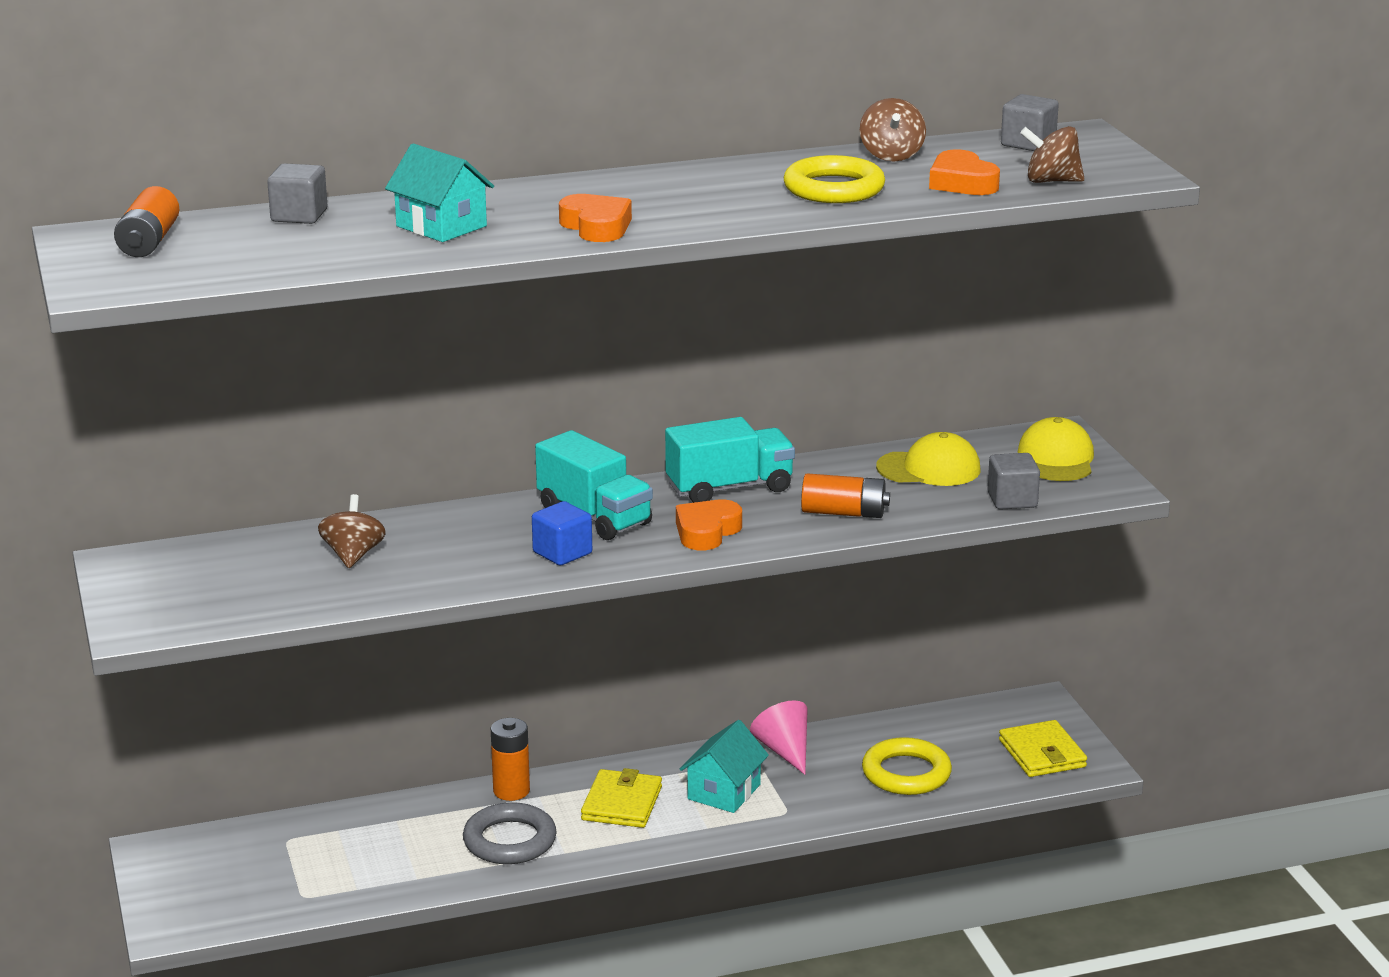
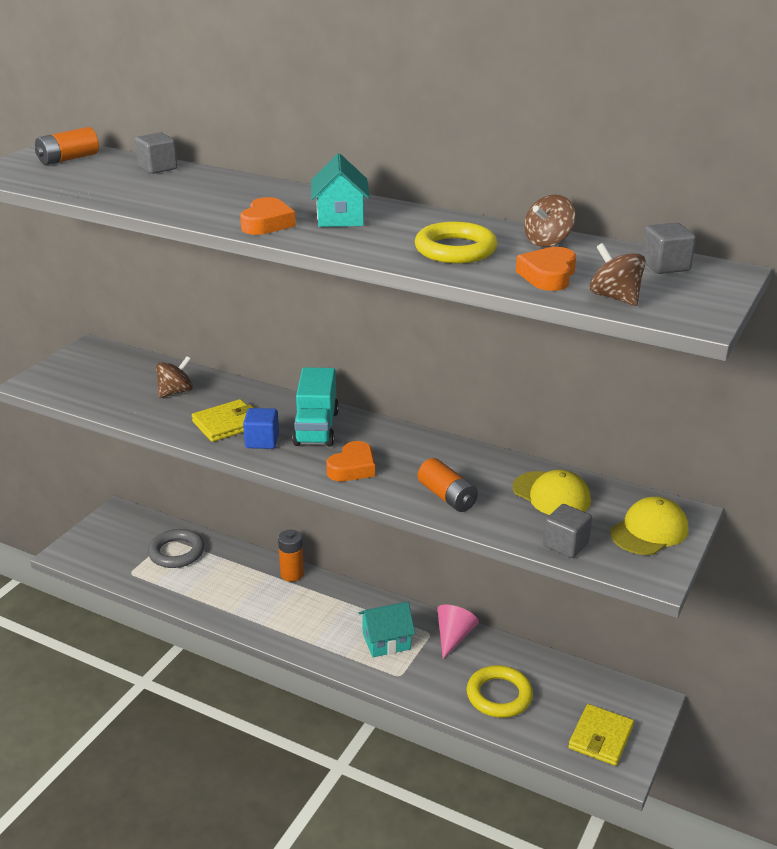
camera: 45 degrees right, 5 degrees up
(441, 226) = (199, 196): turquoise house -> turquoise house (340, 217)
(509, 841) = (250, 601): grey ring -> grey ring (176, 552)
(622, 803) = (329, 615): yellow wallet -> yellow wallet (227, 424)
(706, 532) = (352, 468): orange heart -> orange heart turned 135 degrees clockwise
(729, 488) = (414, 447): turquoise truck -> none

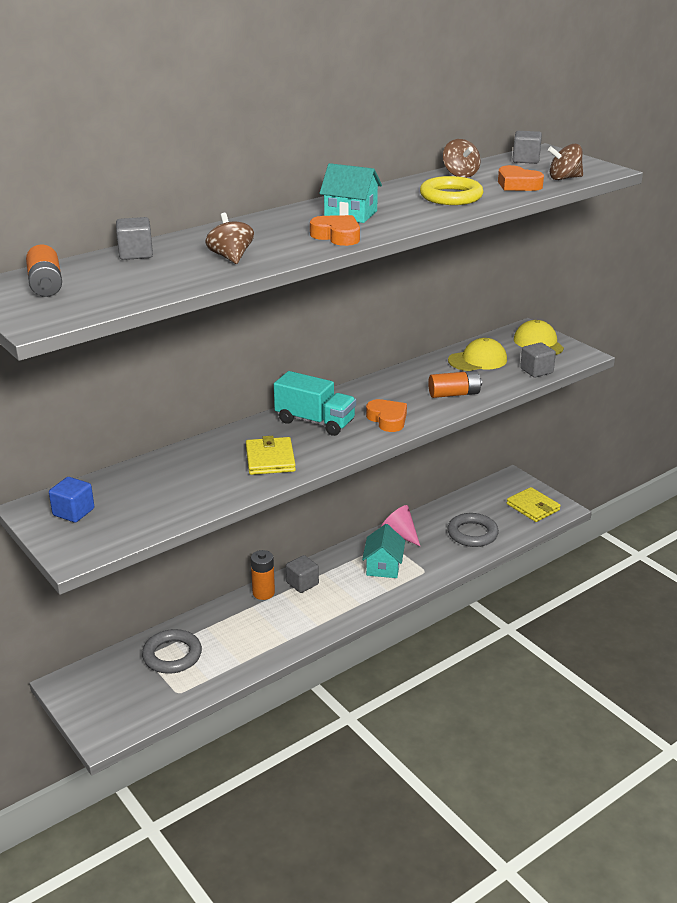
camera: 65 degrees left, 0 degrees up
(175, 392) = (185, 474): brown spinning top -> brown spinning top (231, 257)
(262, 441) = (314, 448): blue cube -> blue cube (73, 512)
(321, 594) = (302, 583): none -> grey cube
(499, 695) = (472, 533): yellow ring -> grey ring

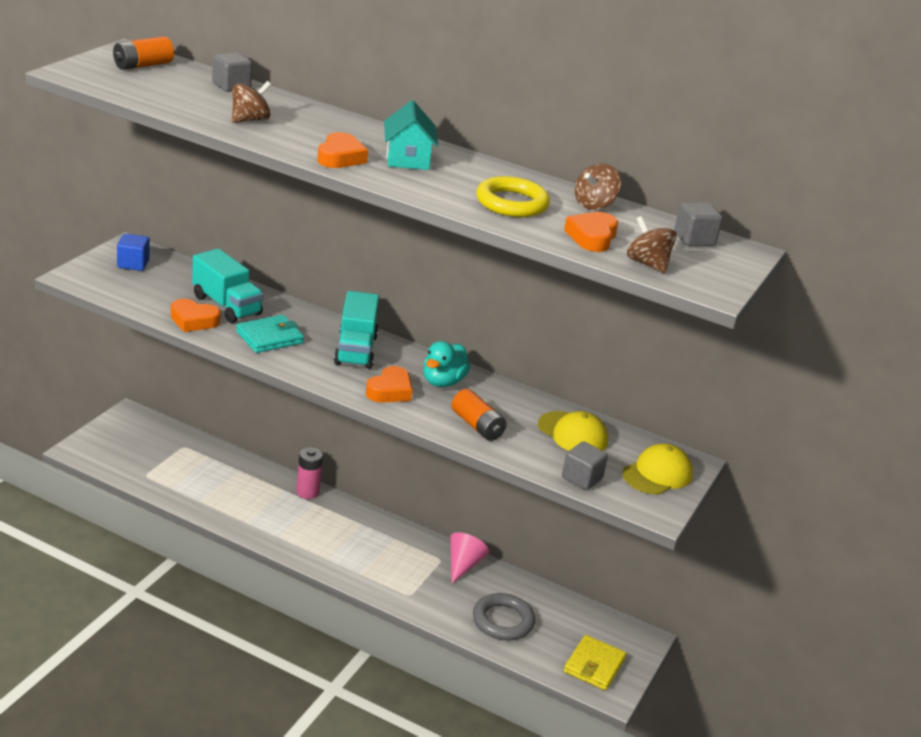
camera: 60 degrees right, 0 degrees up
(172, 655) = (192, 460): grey ring -> none
(197, 471) = (226, 305): none -> turquoise truck
(215, 495) = (193, 320): none -> orange heart
(263, 593) = (307, 492): orange battery -> pink battery
(270, 459) = (269, 337): yellow wallet -> turquoise wallet
(302, 583) = (336, 513): grey cube -> none
(383, 566) = (398, 563): turquoise house -> none
(384, 394) = (443, 382): none -> turquoise duck

